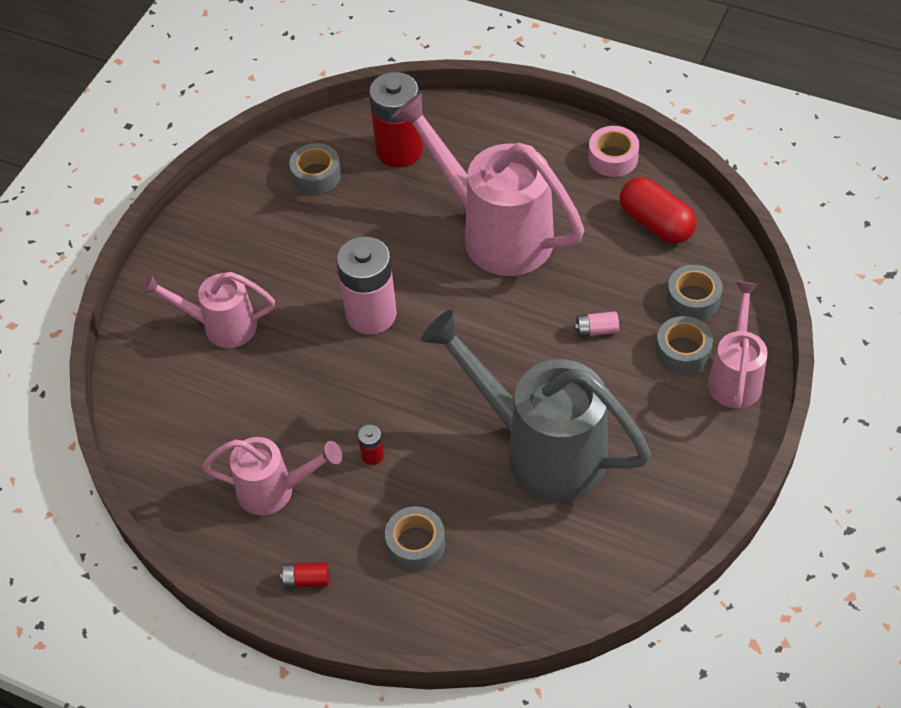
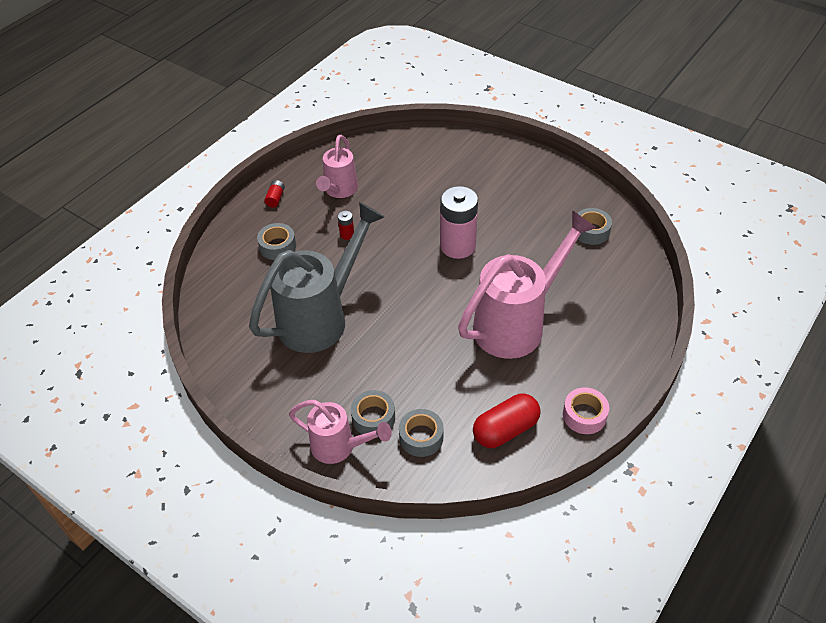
camera: 100 degrees right, 5 degrees down
(220, 326) = (467, 176): pink watering can -> none
(399, 150) = (610, 279): red battery -> none
(596, 330) = (409, 367): pink battery -> none

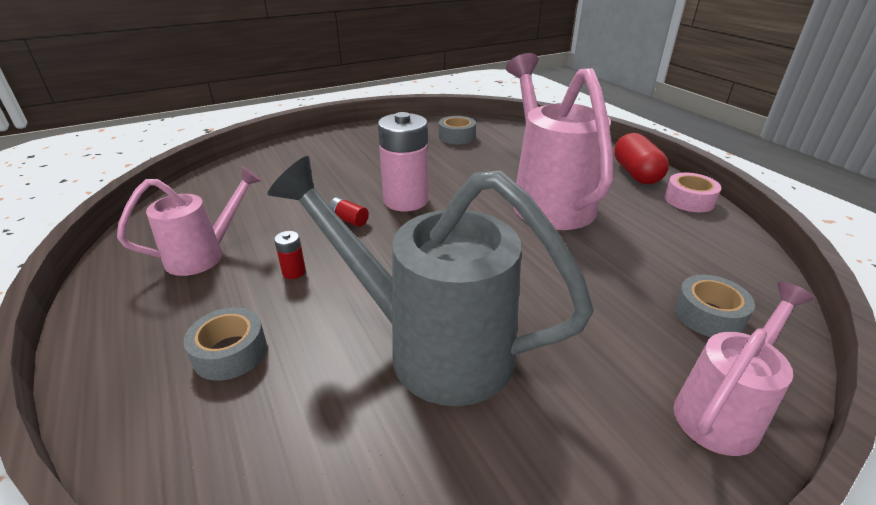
camera: 65 degrees left, 15 degrees down
(275, 198) = (124, 322): red battery -> red battery (349, 220)
(321, 317) = (430, 346): grey watering can -> grey watering can turned 45 degrees counterclockwise
(339, 191) = (205, 255): pink watering can -> pink watering can turned 75 degrees counterclockwise
(373, 418) = (664, 351): grey tape -> none
(505, 430) = (703, 248): red capsule -> red capsule (636, 173)

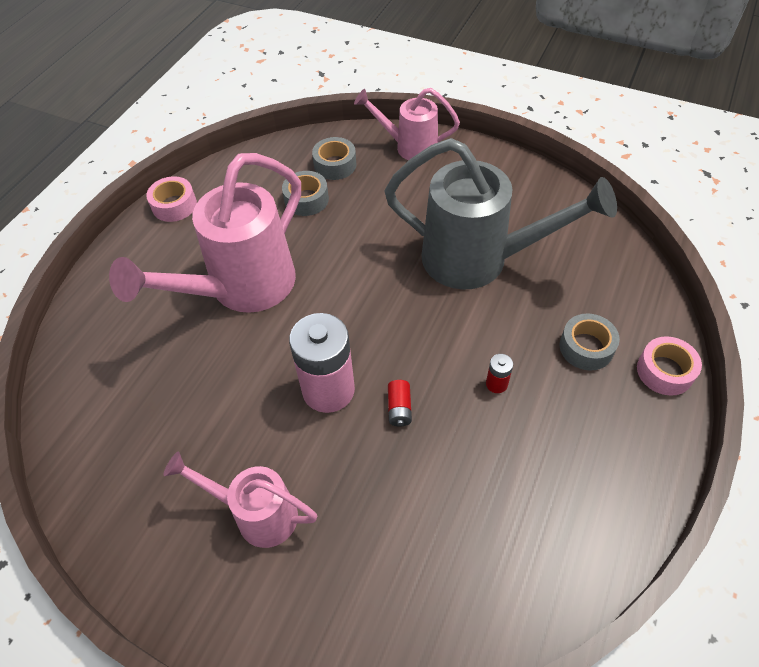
camera: 125 degrees left, 20 degrees up
(115, 394) = (664, 371): none -> pink tape
(205, 255) = (545, 470): pink watering can -> pink watering can (256, 513)
(430, 346) = (479, 260): grey watering can -> grey watering can turned 60 degrees counterclockwise
(457, 137) = (124, 451): grey tape -> grey tape (306, 199)
(636, 173) = (137, 250): red capsule -> none

